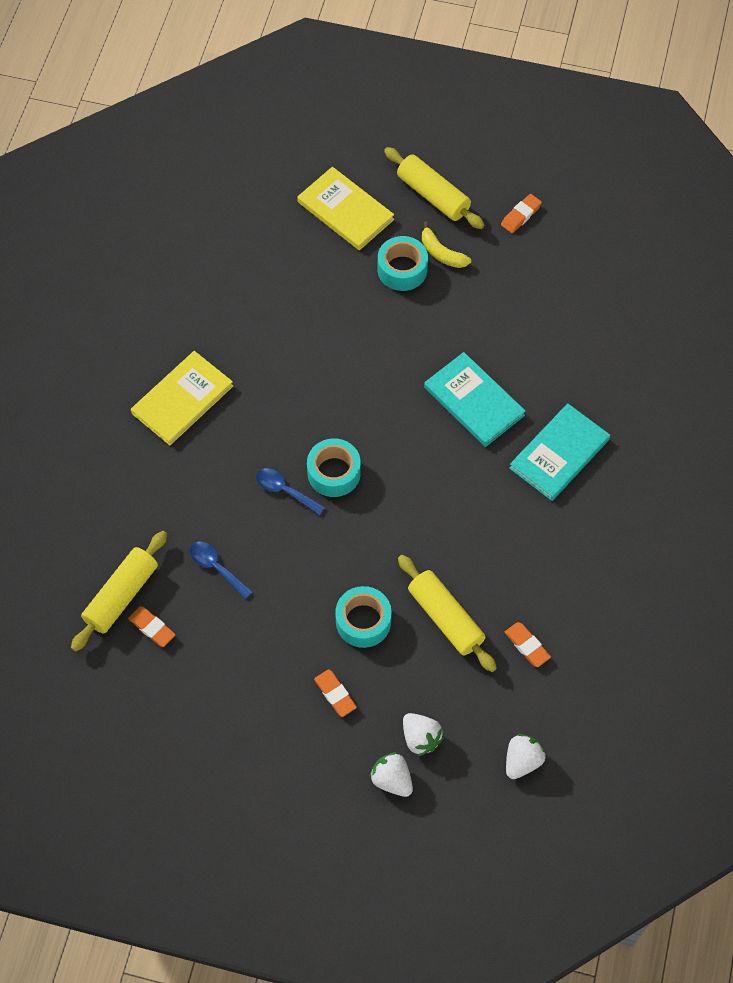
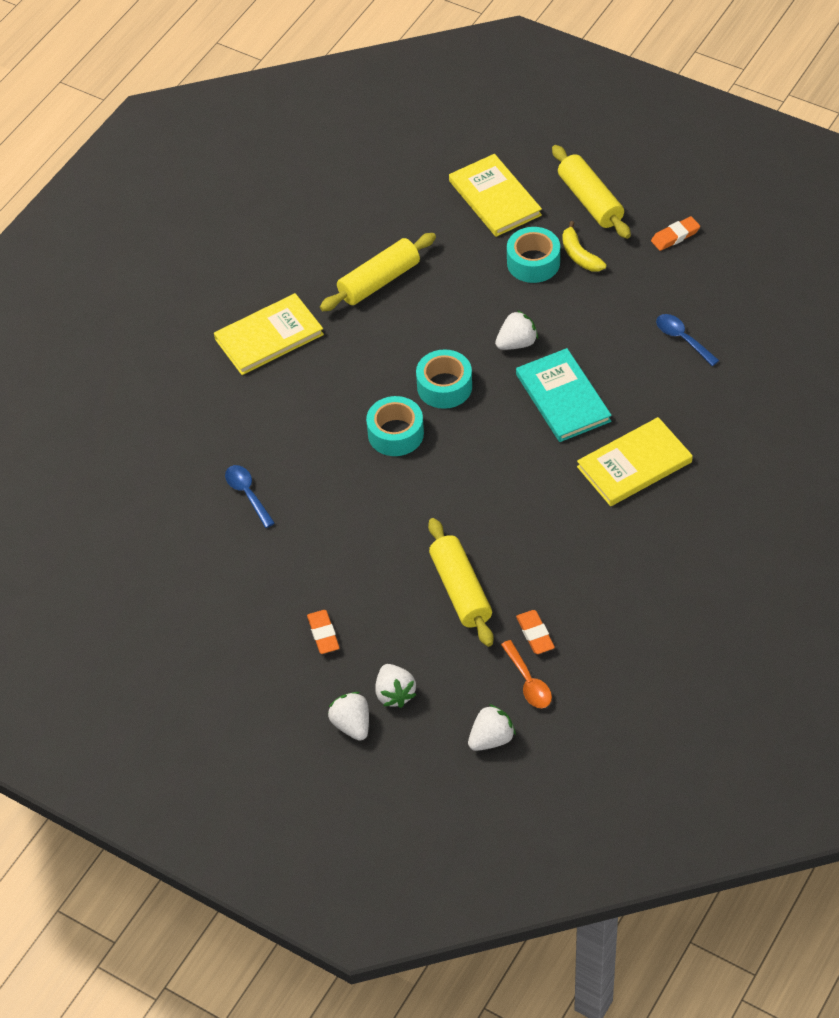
camera: 20 degrees right, 10 degrees down
(122, 596) = (146, 499): yellow rolling pin -> yellow rolling pin (379, 281)
(152, 628) = (165, 534): orange eraser -> none
(285, 491) = (340, 439): blue spoon -> blue spoon (682, 339)
(363, 621) = (376, 574): turquoise tape -> turquoise tape (444, 386)
(414, 355) = (517, 343): none -> white strawberry
(536, 695) = (528, 682): none -> orange spoon
(559, 454) = (634, 464): turquoise book -> yellow book

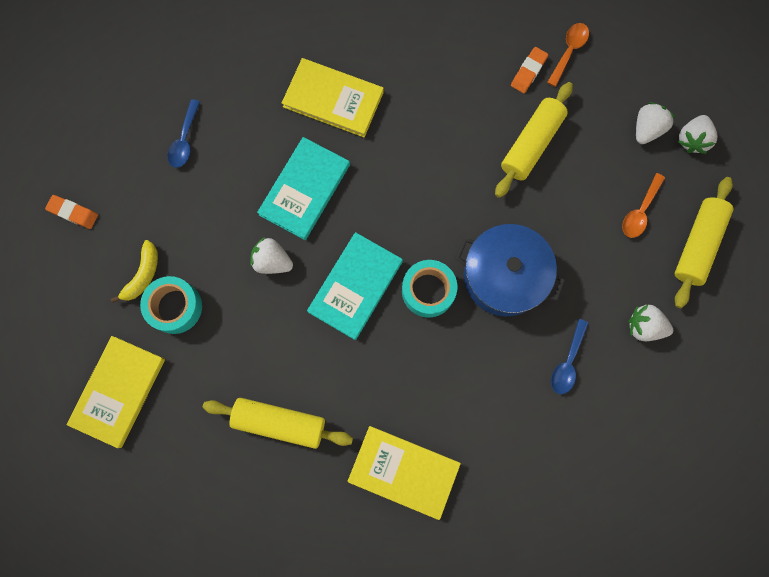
camera: 130 degrees left, 25 degrees up
(323, 634) = (640, 211): orange eraser -> orange spoon
(359, 494) = (504, 276): none -> blue pot
(444, 386) = (355, 286): turquoise tape -> turquoise book
(491, 739) = (629, 46): white strawberry -> white strawberry (644, 326)
(590, 201) = (72, 307): yellow rolling pin -> yellow rolling pin (697, 245)

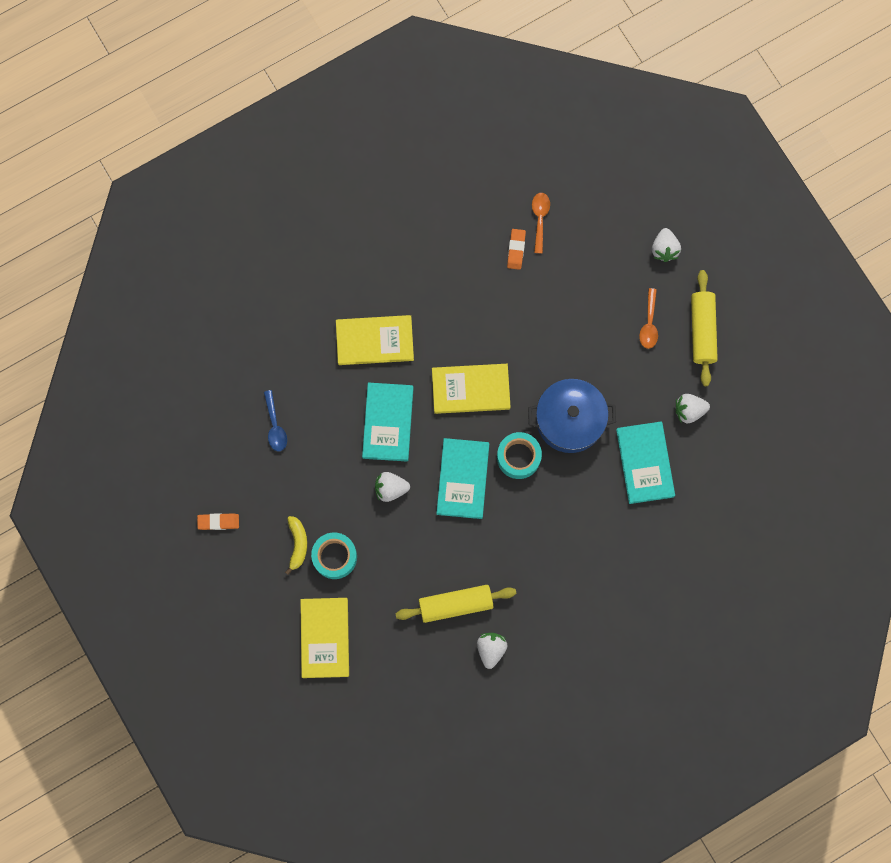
camera: 25 degrees left, 0 degrees up
(403, 471) = (562, 597): yellow book -> yellow book (470, 389)
(531, 144) = (544, 308): yellow rolling pin -> none
(567, 362) = (645, 463): blue spoon -> turquoise book
(646, 129) = (626, 256): white strawberry -> white strawberry (491, 649)

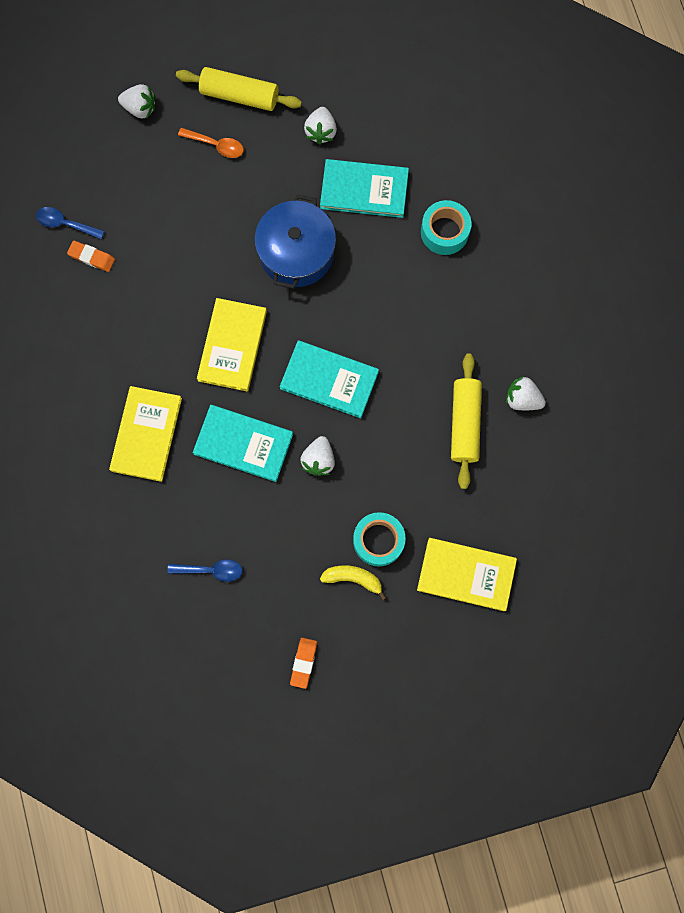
camera: 75 degrees left, 0 degrees up
(518, 457) = (322, 315): turquoise tape -> turquoise tape (444, 232)
(540, 219) = (65, 224): orange spoon -> blue spoon

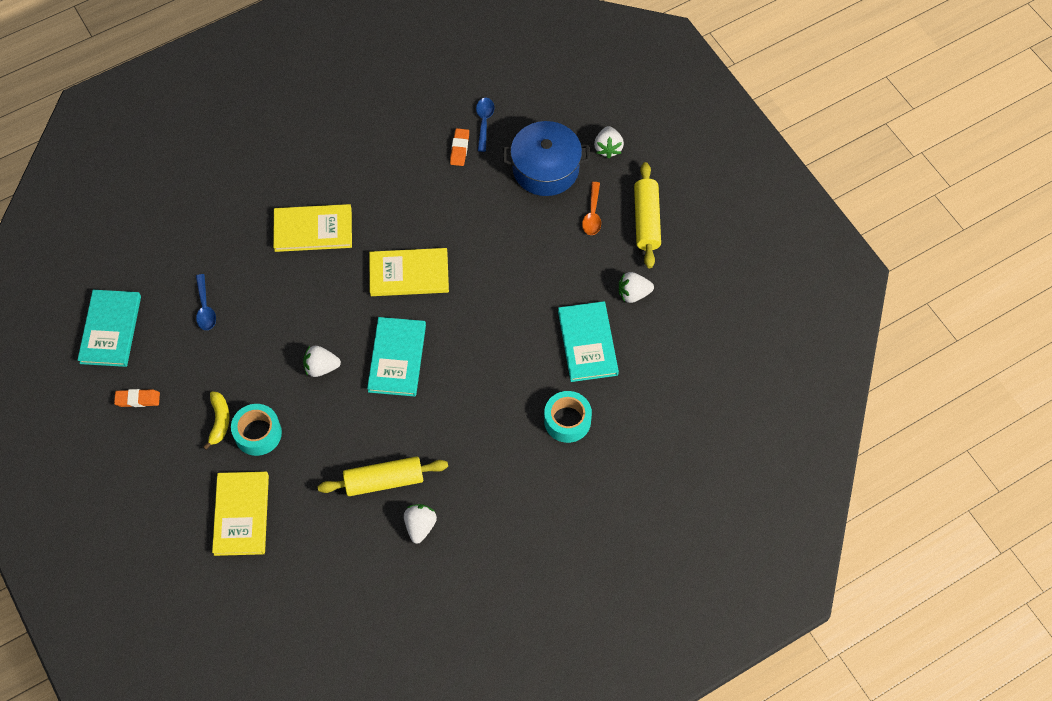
camera: 75 degrees right, 15 degrees down
(243, 444) = (322, 305): turquoise book -> turquoise book (110, 329)
(296, 252) = (510, 302): blue pot -> blue pot (545, 168)

